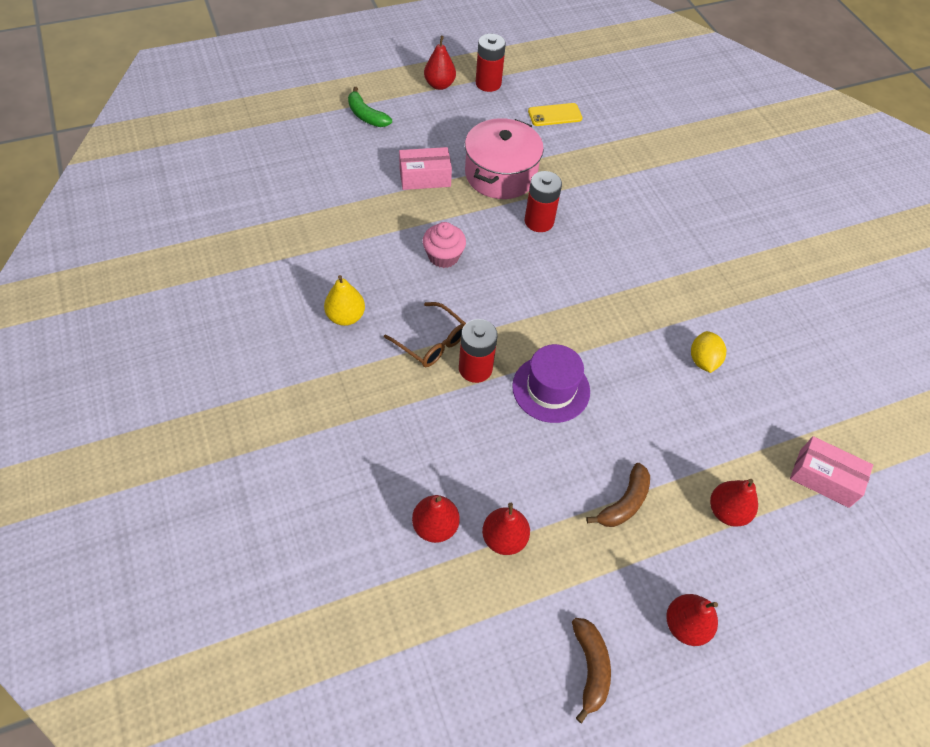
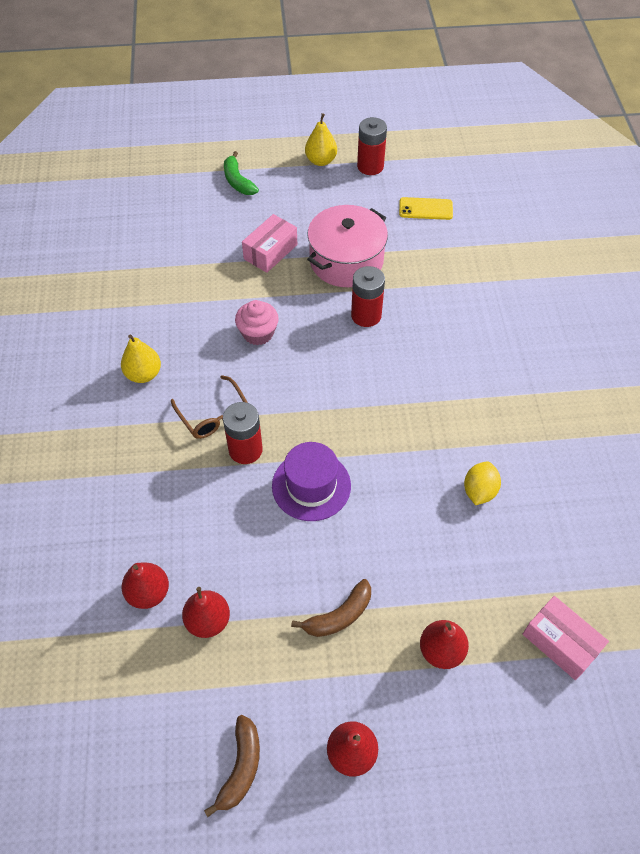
camera: 20 degrees right, 0 degrees up
(425, 177) = (270, 252): pink box -> pink box turned 60 degrees counterclockwise
(439, 85) = (321, 161): red pear -> yellow pear

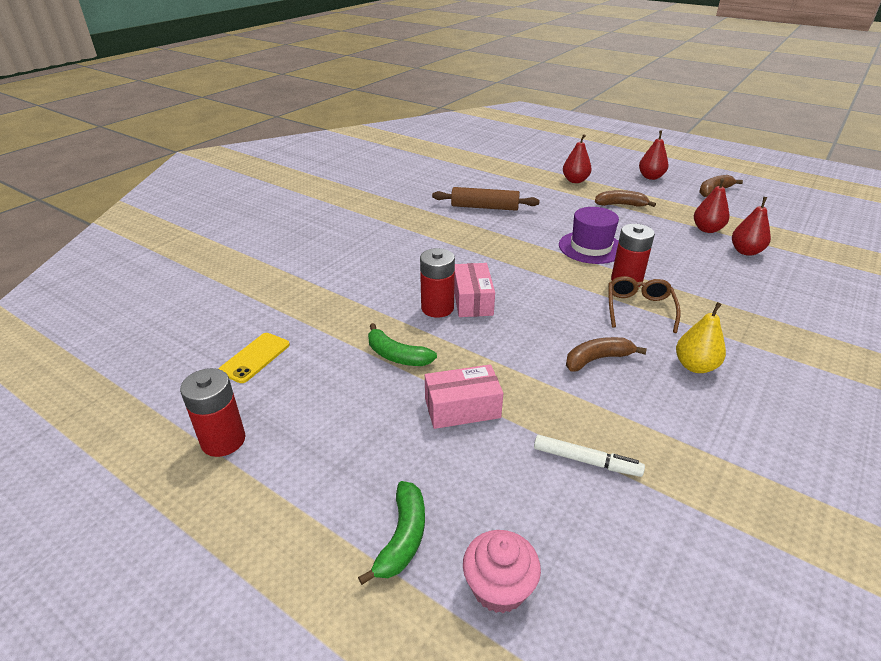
camera: 140 degrees left, 20 degrees down
(178, 262) = (586, 461): none -> white marker
(215, 338) = (597, 359): none -> brown banana
(258, 333) = (550, 343): pink cupcake -> pink cupcake (499, 587)
(321, 161) = (261, 491): yellow pear -> none
(346, 261) = (397, 356): pink pot -> green banana
(425, 209) = (255, 358): yellow phone -> yellow phone turned 75 degrees clockwise
(479, 491) = (484, 207): yellow lemon -> brown rolling pin
(560, 642) = (513, 164): pink box -> pink box (472, 300)

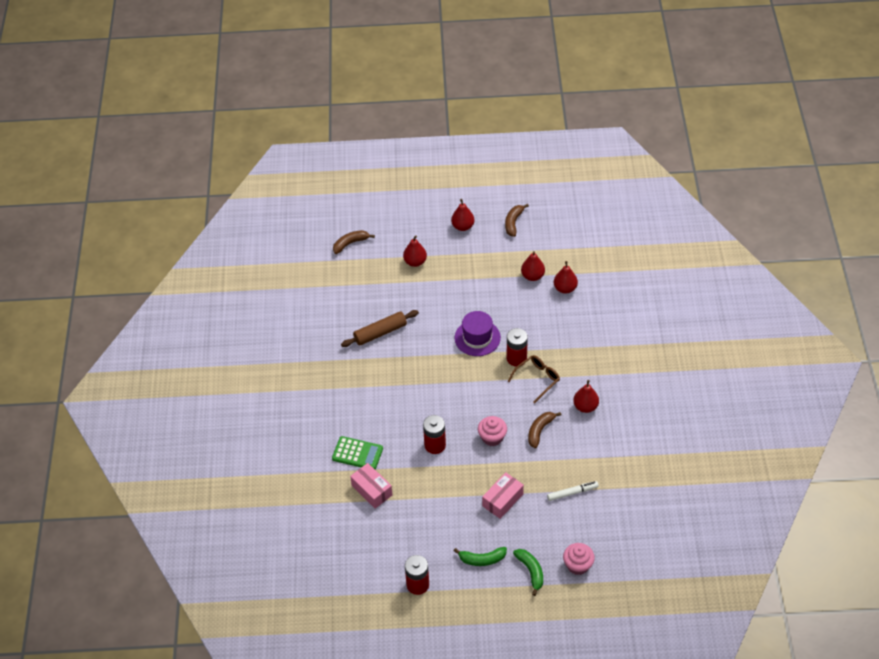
camera: 35 degrees left, 15 degrees up
(255, 358) = (378, 537): yellow phone -> none
(343, 275) = (357, 453): none -> green calculator
(397, 356) = (445, 490): green banana -> green banana (482, 559)
(472, 300) = (448, 427): pink box -> pink box (372, 490)
(519, 334) = (492, 437): none -> pink cupcake
(620, 205) = (465, 277): brown banana -> brown banana (350, 243)
(639, 309) = (537, 379): brown glasses -> brown glasses turned 75 degrees clockwise
(695, 366) = (585, 407): yellow pear -> red pear

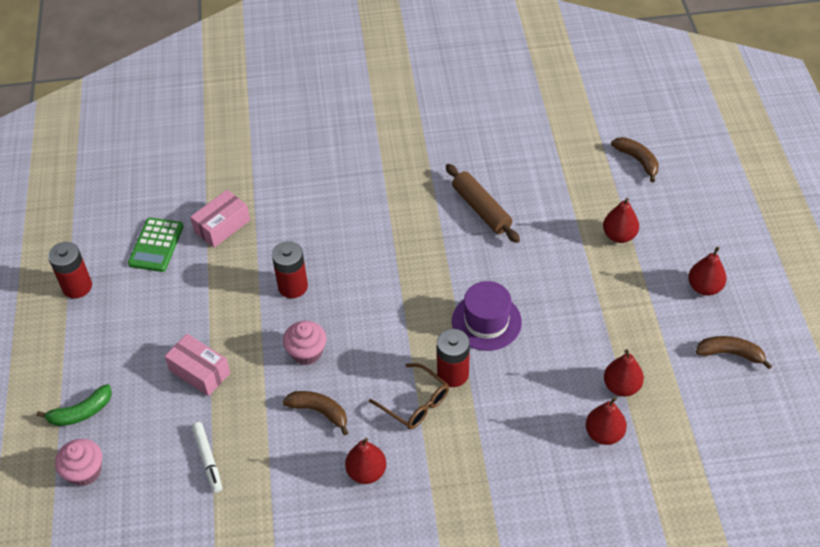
camera: 85 degrees right, 0 degrees up
(357, 453) = (279, 206): green calculator -> green calculator (156, 245)
(482, 559) = (106, 354): green banana -> none

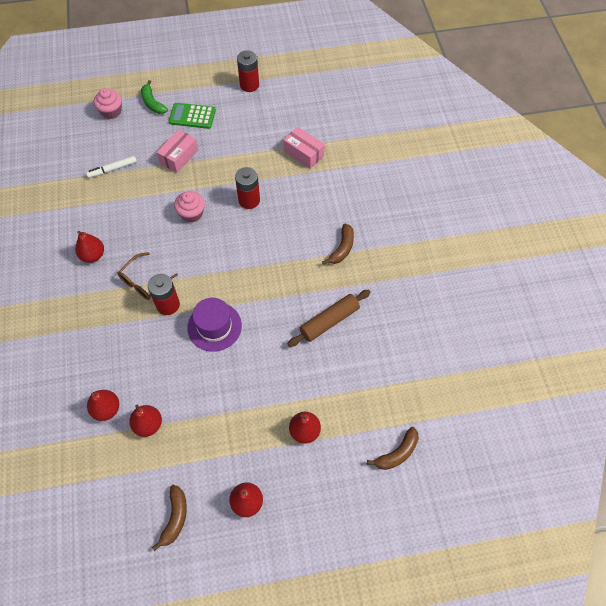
camera: 85 degrees right, 10 degrees up
(156, 245) = (285, 119): green calculator -> green calculator (192, 116)
(319, 411) = (142, 225): brown banana -> brown banana (342, 248)

